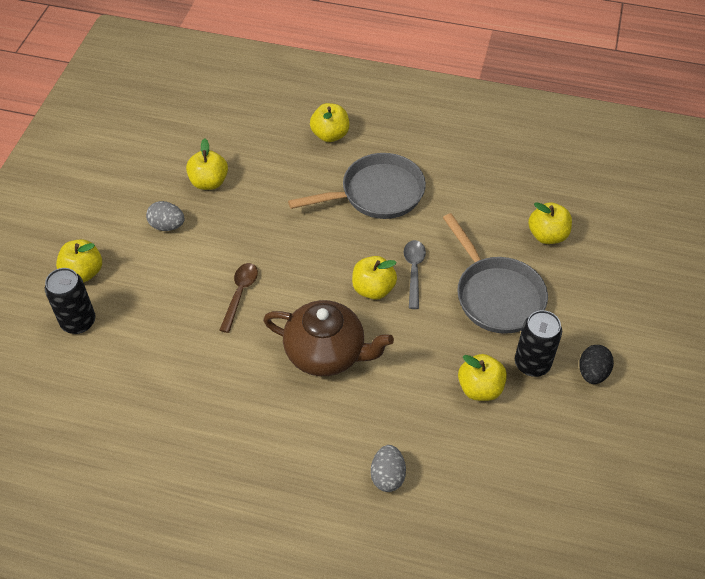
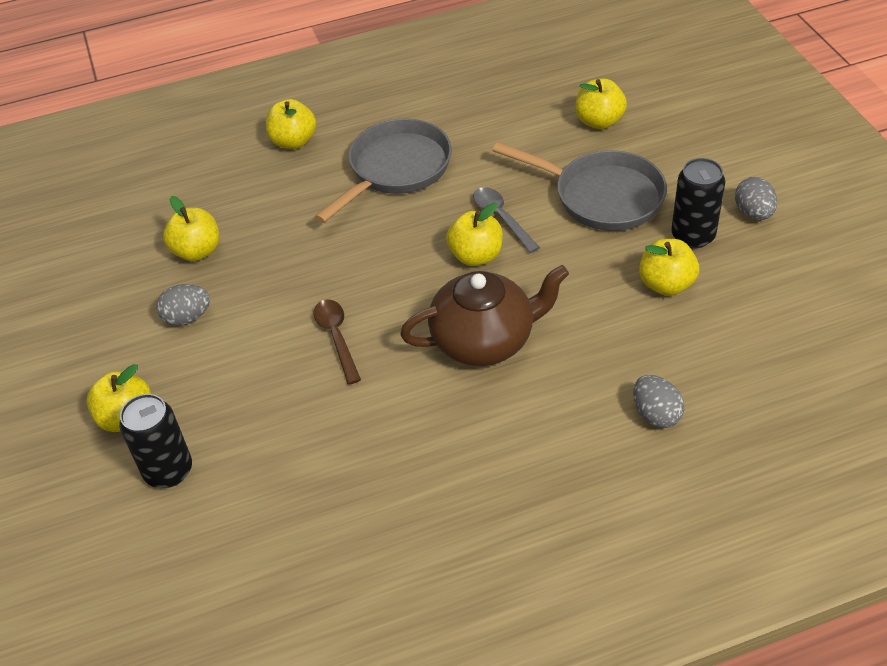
camera: 30 degrees left, 5 degrees down
(592, 373) = (753, 213): black egg -> grey egg

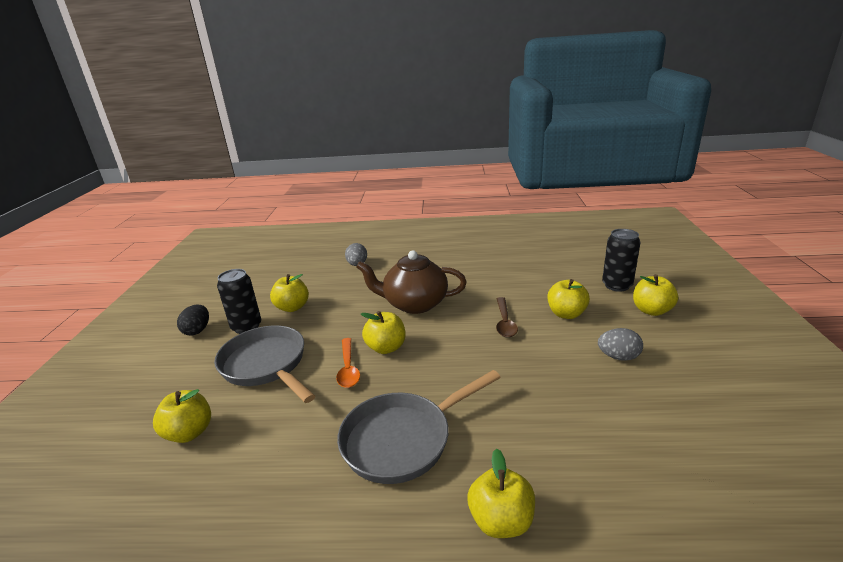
camera: 160 degrees left, 20 degrees down
(197, 251) = (617, 408): yellow apple -> yellow apple (566, 314)
(501, 218) = (348, 368): grey spoon -> orange spoon
(753, 213) = (197, 330): grey egg -> black egg

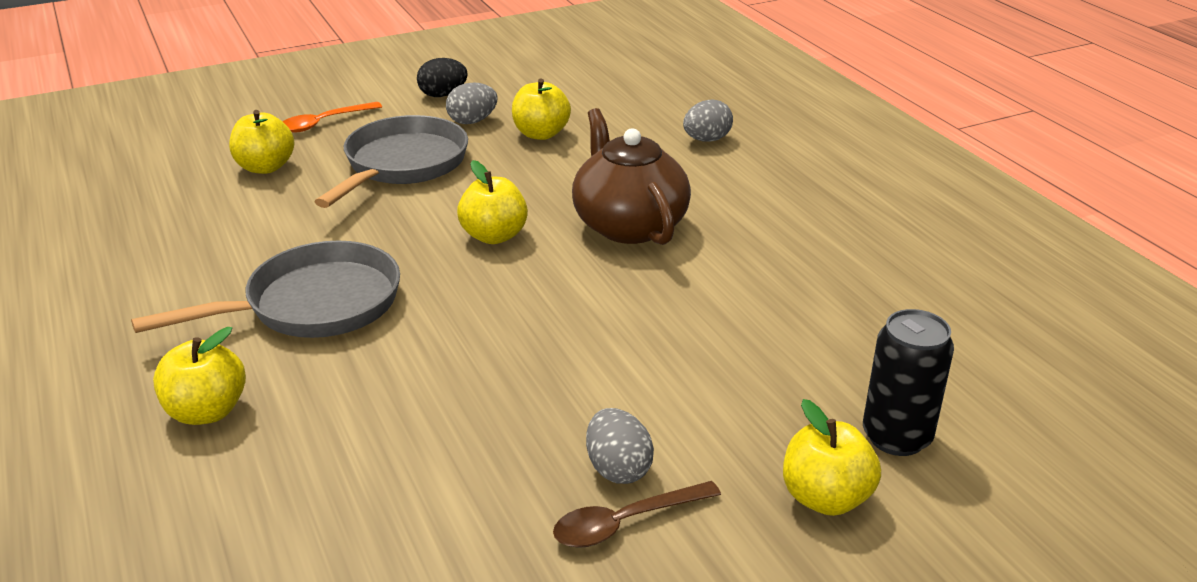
camera: 60 degrees right, 5 degrees up
(246, 327) = (472, 121): black can -> grey egg
(348, 368) = (429, 222): orange spoon -> orange spoon (324, 123)
(403, 439) = (313, 305): grey pan -> grey pan turned 120 degrees clockwise
(504, 322) = (639, 324): brown spoon -> brown spoon (625, 523)
(566, 314) = (721, 386): yellow apple -> none

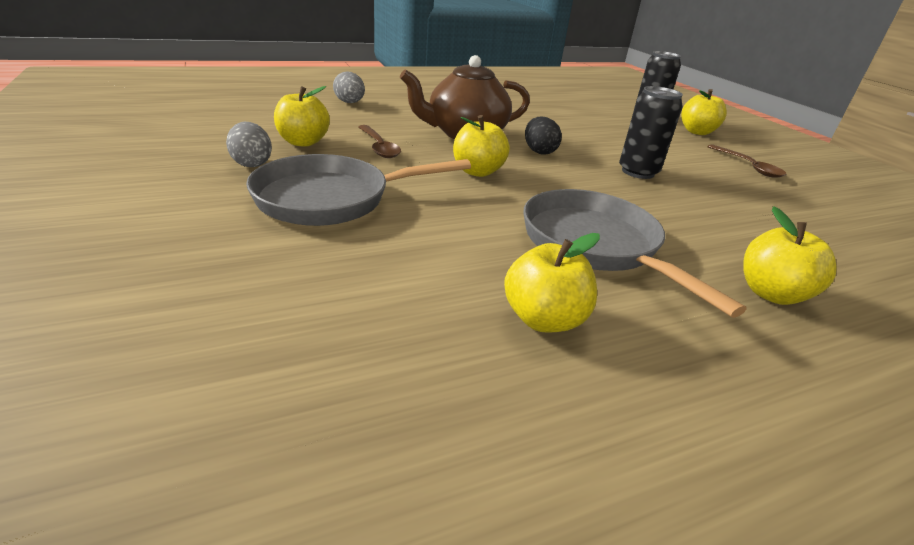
camera: 90 degrees left, 0 degrees up
(265, 167) = (288, 281): yellow apple -> yellow apple (543, 319)
(324, 123) = (176, 240): orange spoon -> none
(402, 165) = (332, 199): grey pan -> grey pan turned 45 degrees counterclockwise
(443, 95) = (167, 171): black egg -> black egg (539, 151)
(541, 368) = (638, 172): none -> black can
(546, 173) = (379, 147): none -> brown spoon
(618, 469) = (711, 164): grey egg -> none

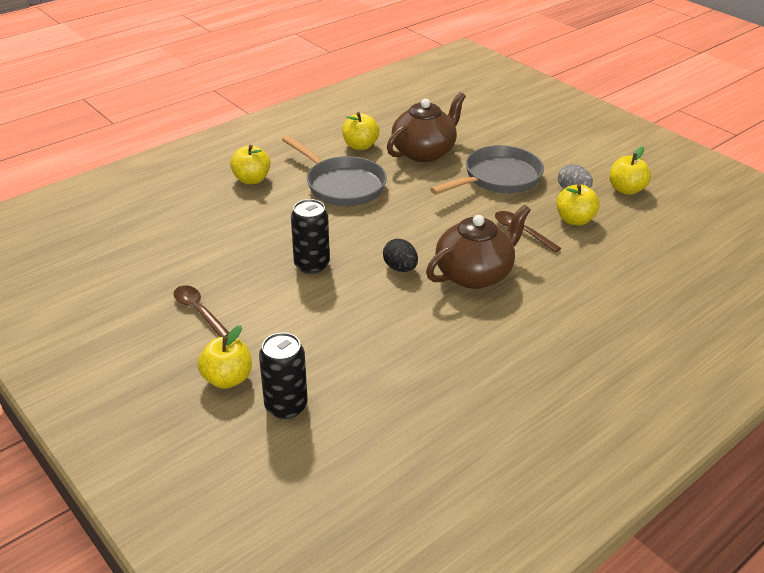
camera: 165 degrees right, 5 degrees up
(350, 103) = (619, 293): grey egg -> none
(412, 269) = (424, 152): none -> brown teapot
(477, 171) = (435, 226): yellow apple -> yellow apple (626, 189)

